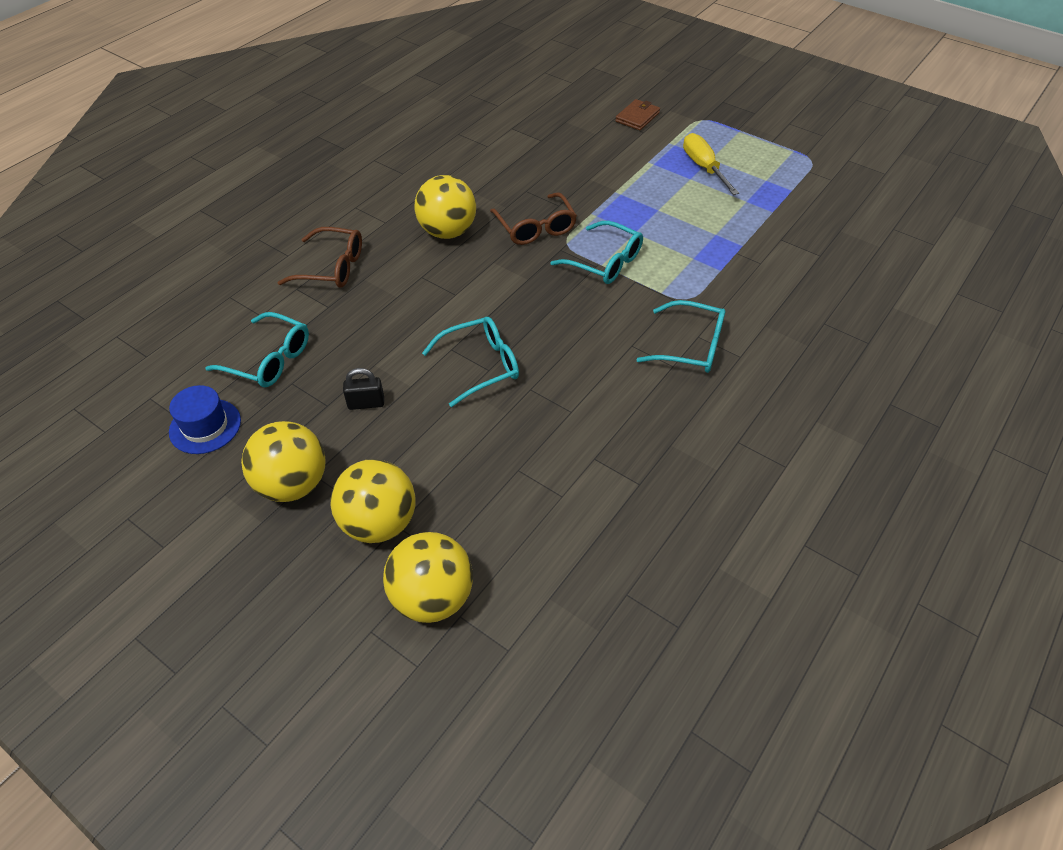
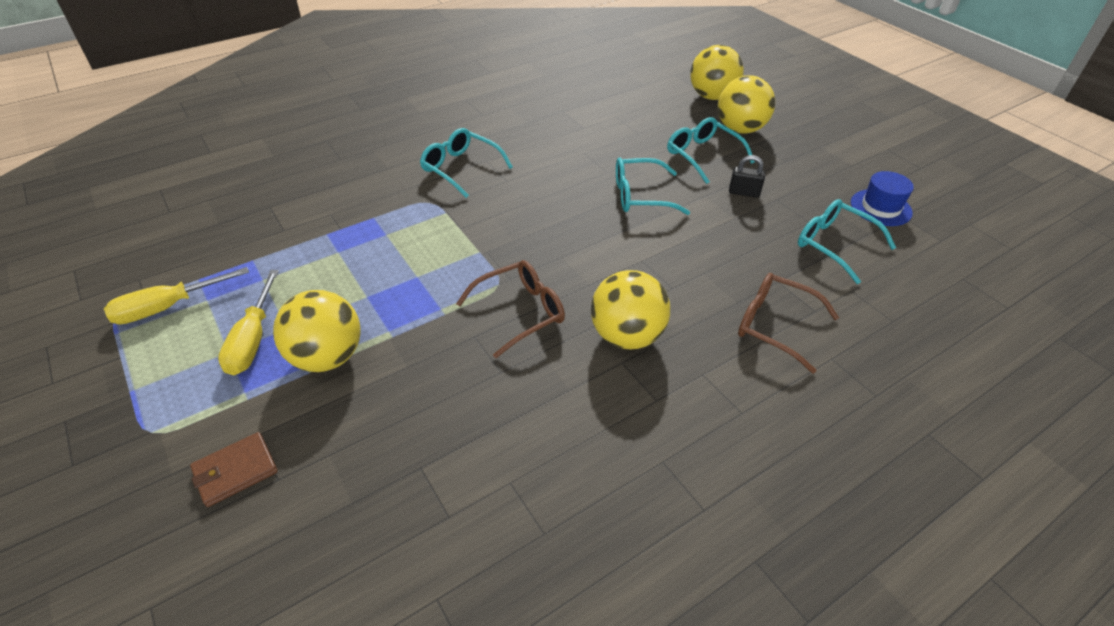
camera: 160 degrees left, 5 degrees down
(293, 484) = (801, 159): yellow ball -> yellow ball (327, 357)
(535, 228) = (520, 312): brown glasses -> brown glasses turned 60 degrees clockwise
(605, 262) = (474, 252): turquoise glasses -> turquoise glasses (702, 155)
(785, 169) = (166, 308): none -> yellow screwdriver

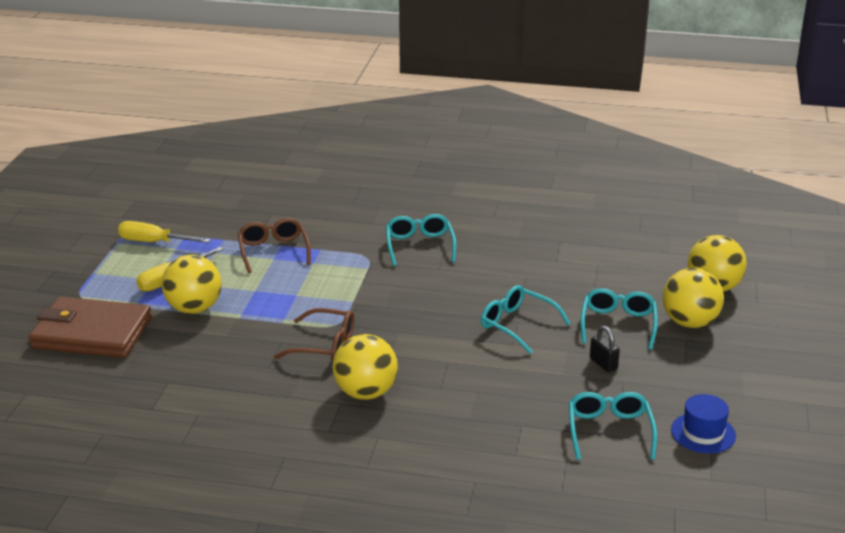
camera: 45 degrees right, 15 degrees down
(235, 471) = (92, 333): brown wallet -> brown wallet, size x2.18
(774, 325) = (470, 444): brown glasses -> brown glasses (273, 251)

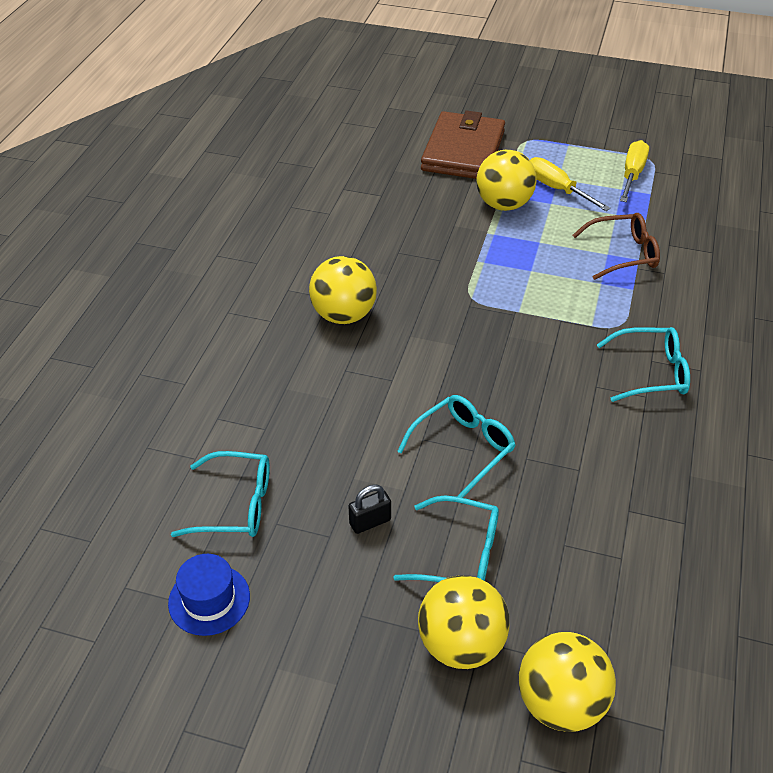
camera: 95 degrees right, 15 degrees up
(325, 345) = (431, 289): brown glasses -> none

